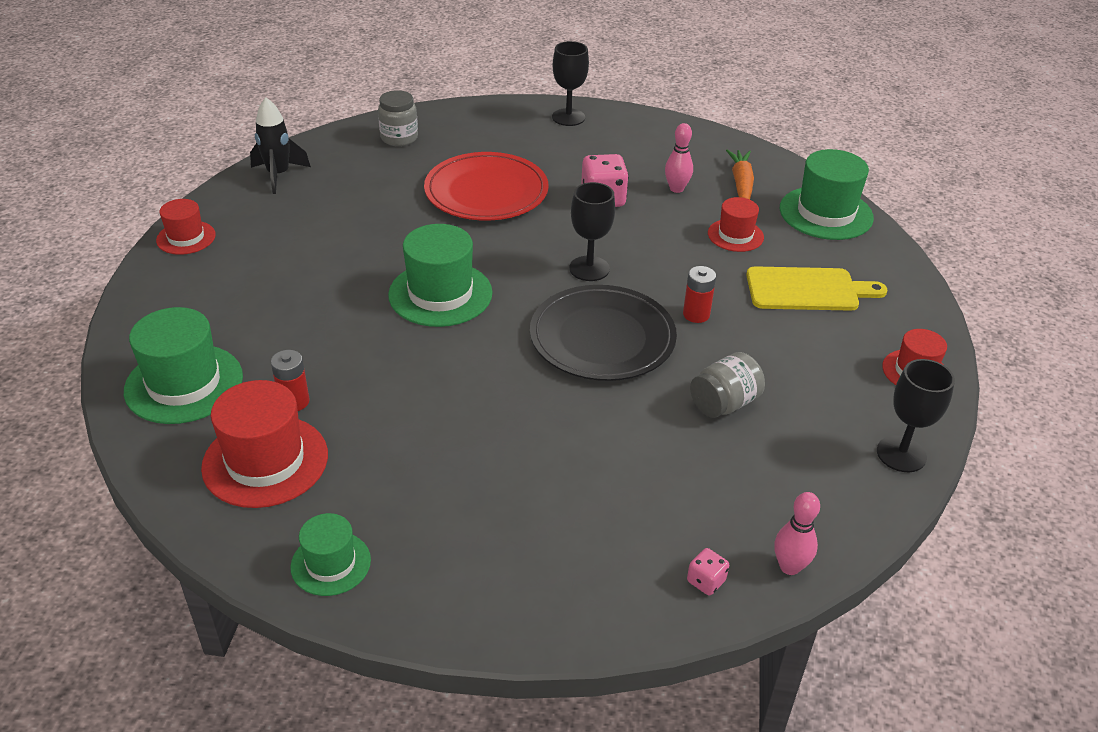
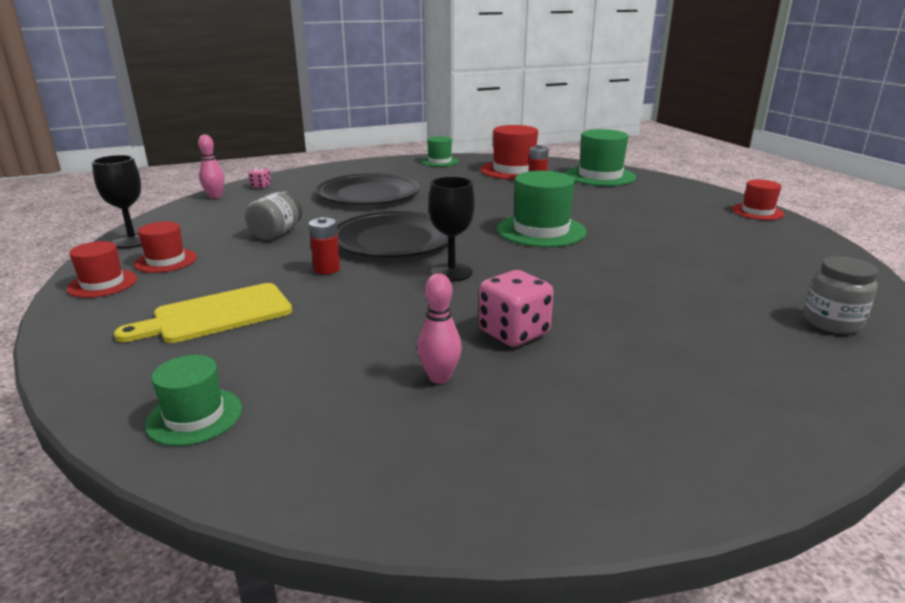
camera: 150 degrees right, 15 degrees down
(278, 175) = (819, 257): black rocket -> none
(486, 191) = (638, 301): red plate -> none
(553, 469) = (369, 194): none -> black plate
(568, 117) = (735, 443): black goblet -> none
(735, 235) = (322, 343): red hat -> red hat (166, 261)
(741, 184) = (350, 420): orange carrot -> none
(826, 213) = (194, 416): green hat -> green hat, size x0.59

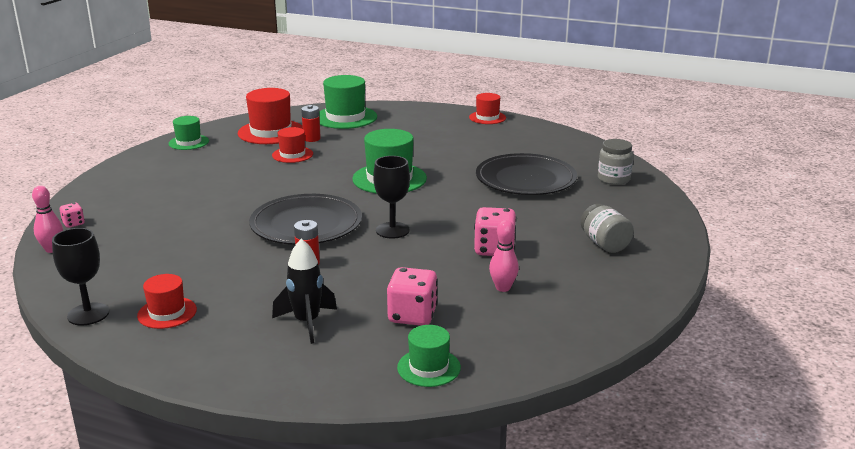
camera: 45 degrees left, 0 degrees up
(102, 284) = (162, 349): red hat -> red hat (292, 155)
(216, 315) = (307, 323): yellow cutting board -> black rocket
(276, 233) = (203, 255): grey jar -> grey jar (604, 244)
(298, 356) = (412, 316): none -> pink dice
(369, 194) = (198, 195): black plate -> black plate (525, 179)

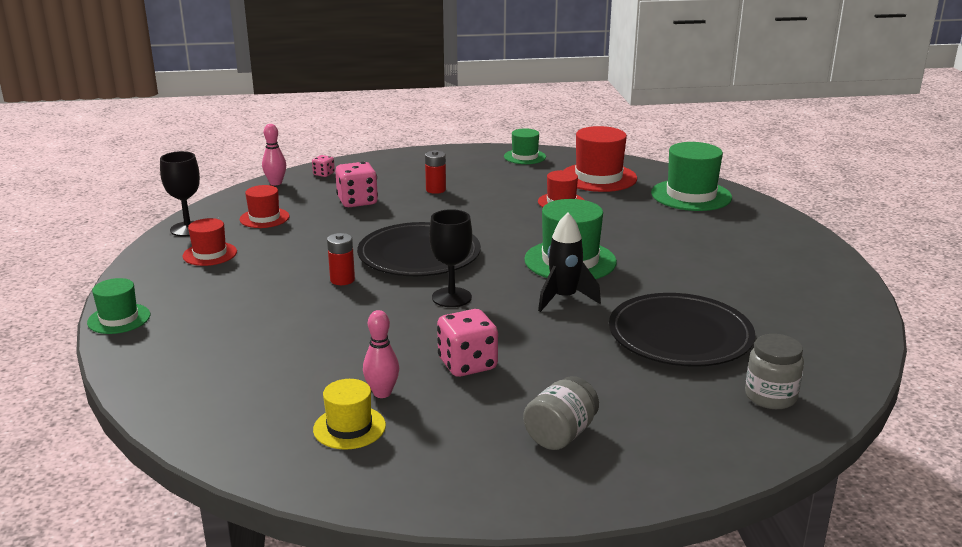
camera: 60 degrees right, 0 degrees up
(307, 323) = (233, 313): black rocket -> black rocket (564, 298)
(312, 139) = (612, 198): red battery -> red battery (436, 190)
(412, 316) = (283, 359): pink dice -> pink dice (357, 201)
(428, 367) = (190, 395): green hat -> green hat (119, 319)
(487, 117) = (828, 264): red hat -> red hat (264, 218)
(537, 310) = (349, 427): none -> yellow hat

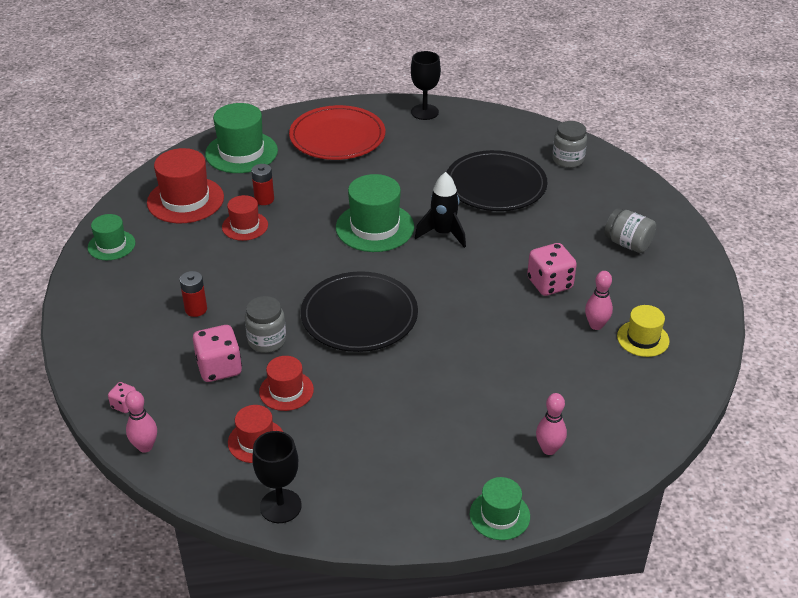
camera: 90 degrees left, 15 degrees up
(189, 349) = (549, 449): none -> pink bowling pin
(210, 254) = (351, 472): red hat -> red hat (286, 391)
(342, 280) = (412, 363): red battery -> red battery (264, 199)
(389, 217) = (267, 341): none -> grey jar
(451, 297) = (444, 293): black goblet -> black goblet (424, 112)
(747, 239) = (337, 137): none -> red plate

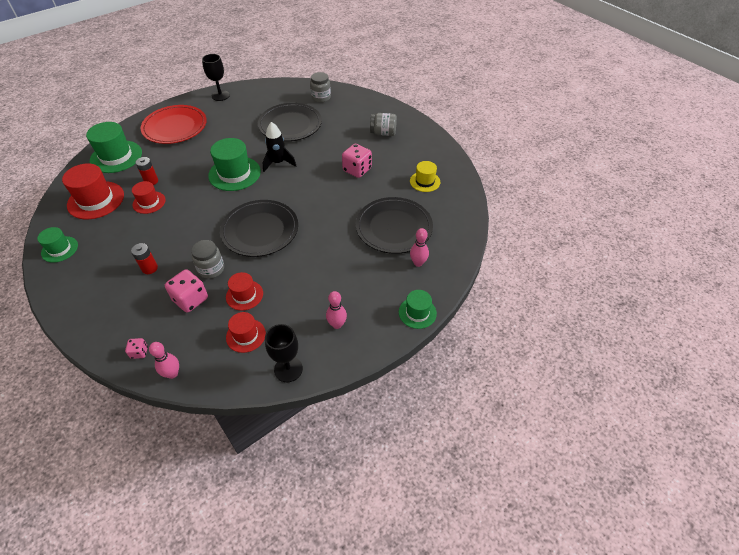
camera: 30 degrees left, 10 degrees up
(548, 385) = (394, 227): none -> black plate
(596, 325) = (396, 183): pink bowling pin -> pink bowling pin (337, 324)

